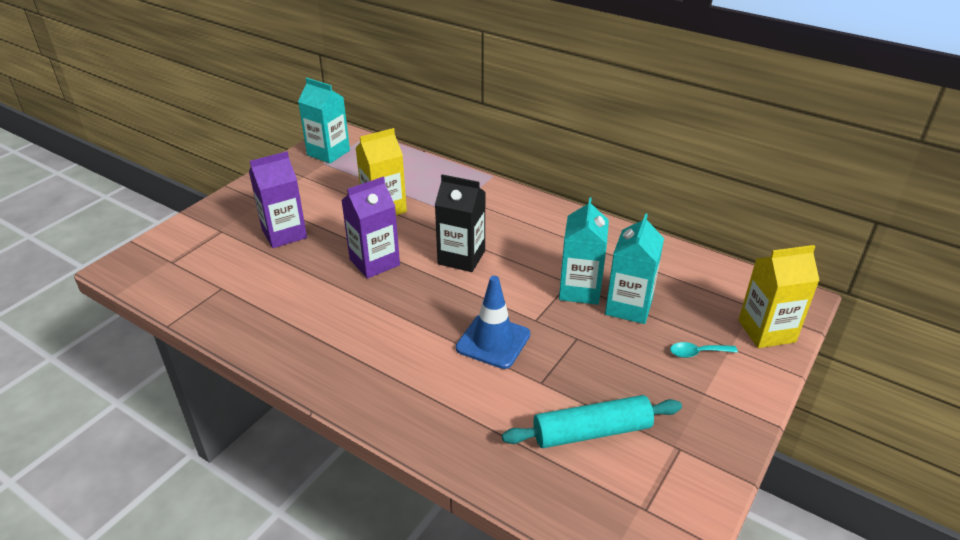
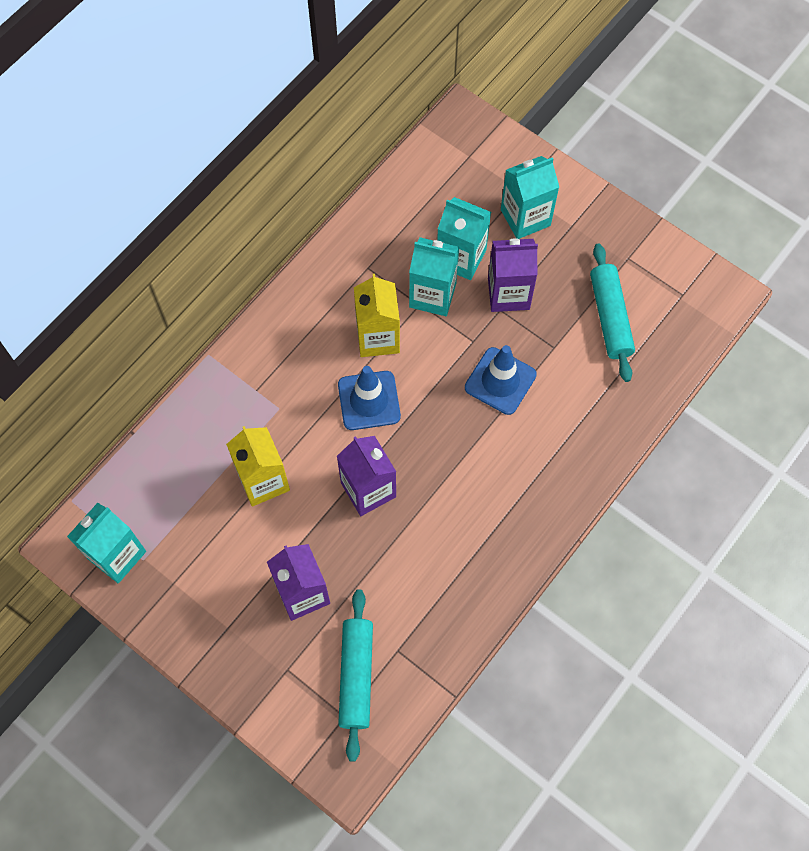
camera: 85 degrees left, 30 degrees up
(205, 266) = (356, 676): none -> turquoise rolling pin
(461, 257) = (369, 400): black carton -> blue traffic cone
(597, 343) = (508, 293): none -> purple carton
(697, 353) = (525, 217): turquoise spoon -> turquoise carton
(766, 331) = (502, 156): yellow carton -> yellow carton (378, 337)

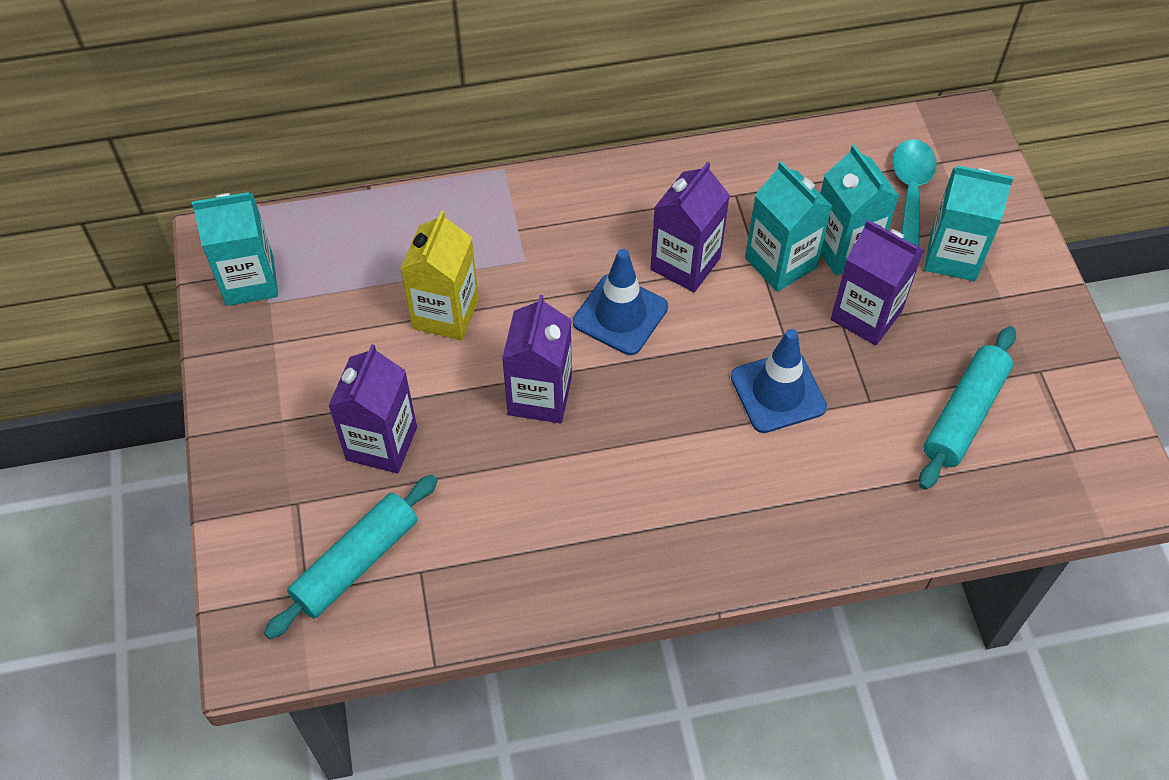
camera: 40 degrees right, 10 degrees down
(378, 337) = (685, 264): yellow carton -> purple carton
(468, 191) = (910, 193): none -> turquoise spoon

